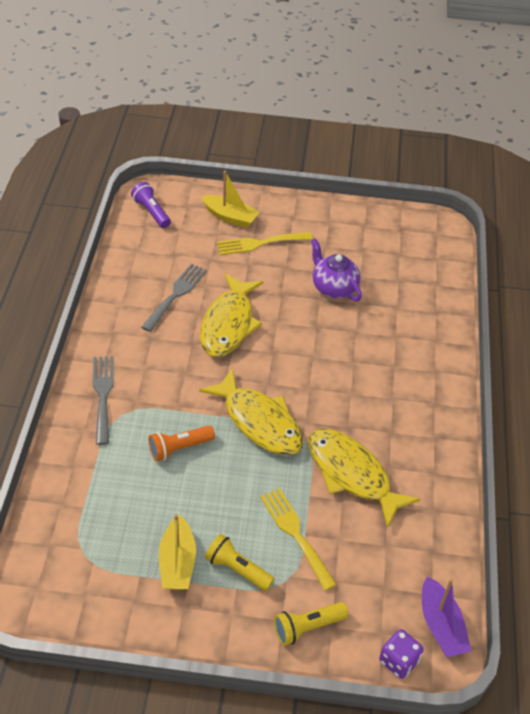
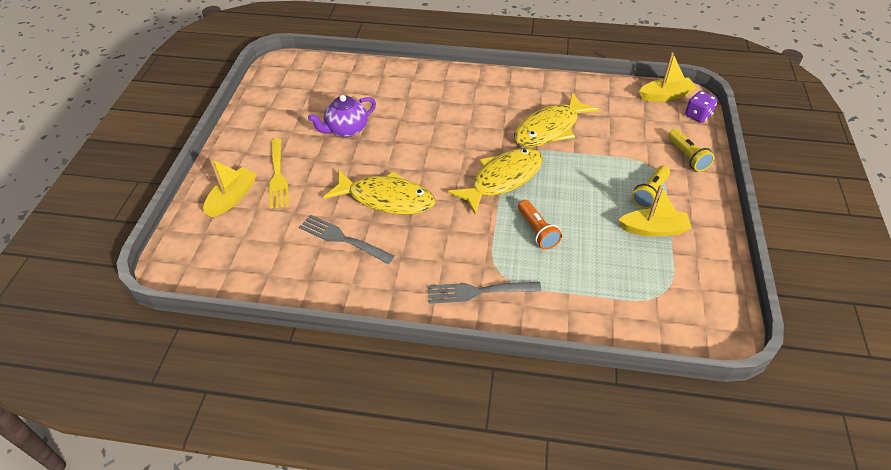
camera: 85 degrees left, 0 degrees up
(151, 212) = (206, 264): purple flashlight -> none
(295, 534) = (610, 160): yellow fork -> none
(441, 625) = (665, 95): purple boat -> yellow boat

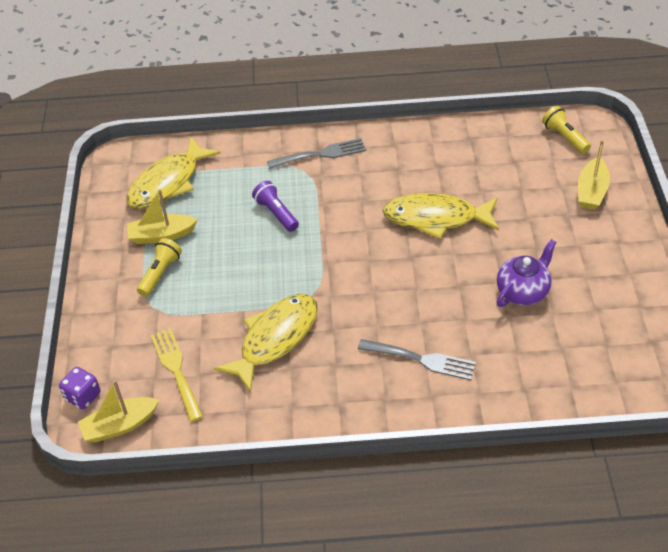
camera: 170 degrees right, 0 degrees up
(278, 176) = (562, 221): yellow fork -> yellow fork (176, 370)
(342, 239) = (459, 174): grey fork -> grey fork (421, 359)
(502, 179) = (320, 261): yellow fish -> yellow fish (168, 183)
(537, 231) = (276, 213): orange flashlight -> purple flashlight
(687, 157) = (110, 328): yellow flashlight -> yellow flashlight (564, 137)

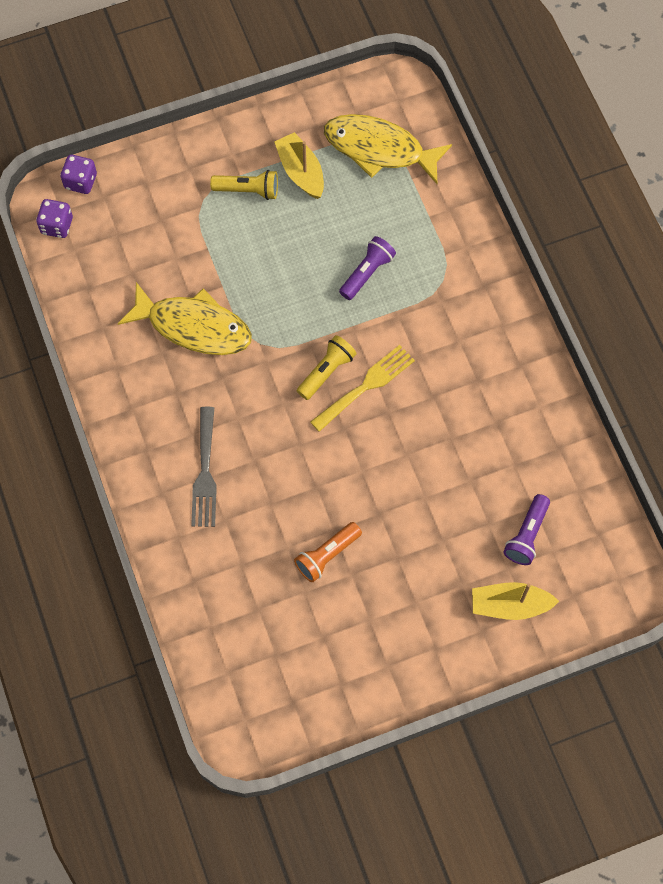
camera: 70 degrees right, 20 degrees up
(120, 425) = (57, 226): yellow boat -> purple dice
(176, 370) = (131, 250): yellow fork -> yellow fork (366, 386)
(321, 154) = (476, 290): grey fork -> none
(436, 218) = (410, 440): yellow fish -> none
(523, 291) = (327, 555): purple teapot -> orange flashlight
(536, 170) = (527, 535): none -> purple flashlight
(564, 137) = (598, 558): yellow flashlight -> yellow flashlight (326, 371)

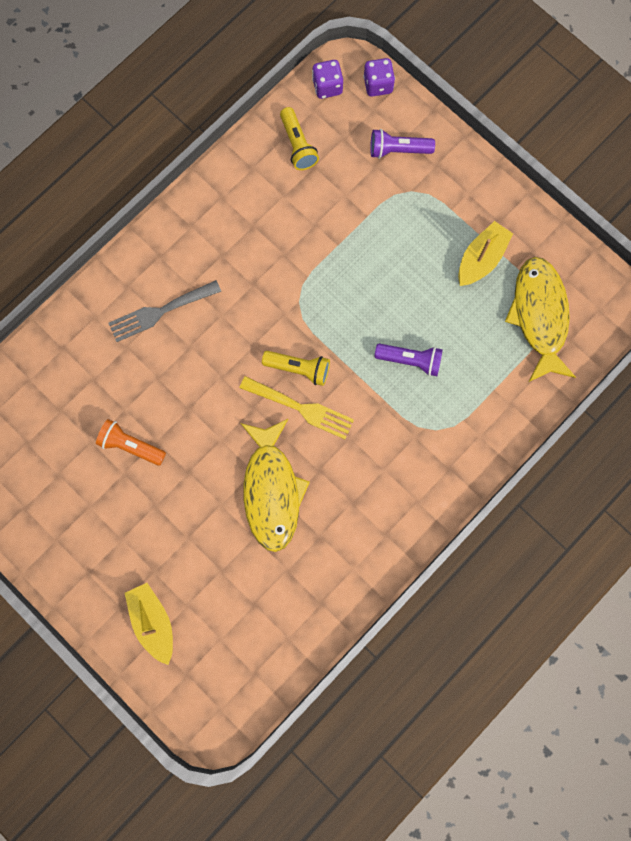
camera: 65 degrees right, 10 degrees up
(194, 326) = (288, 240): yellow fish -> yellow fish (272, 490)
(248, 190) = (440, 223): yellow flashlight -> yellow flashlight (297, 145)
(527, 535) = (224, 609): purple flashlight -> purple flashlight (398, 150)

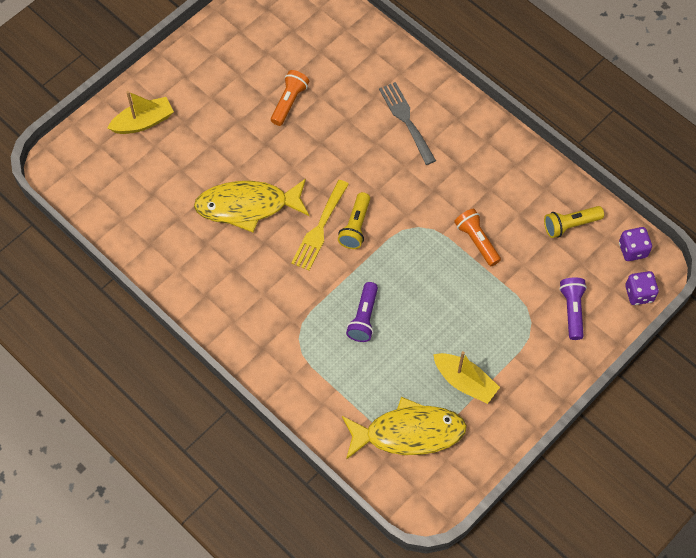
camera: 90 degrees right, 15 degrees down
(317, 241) = (477, 241): none -> orange flashlight

